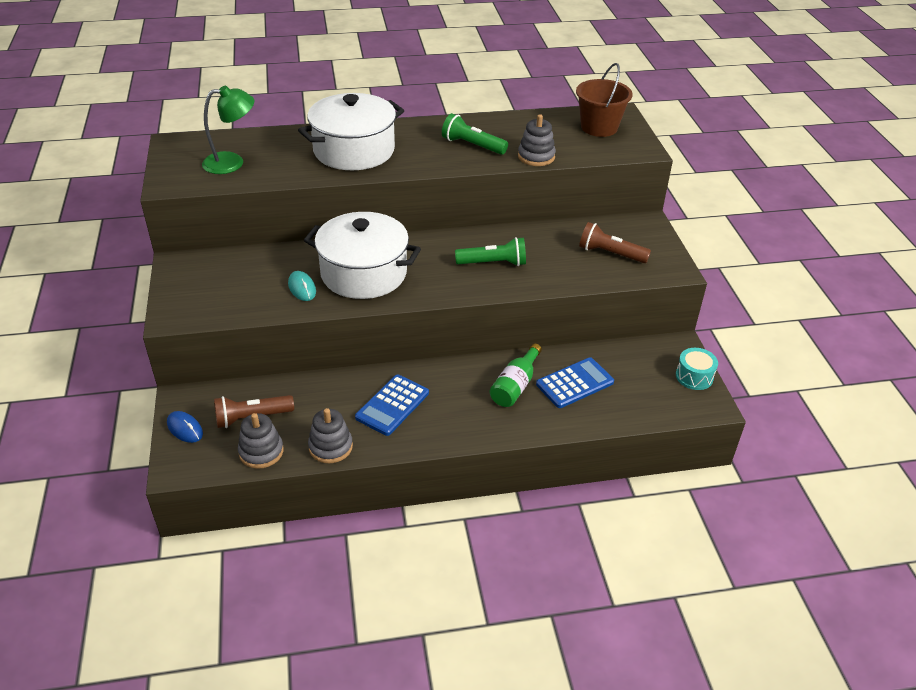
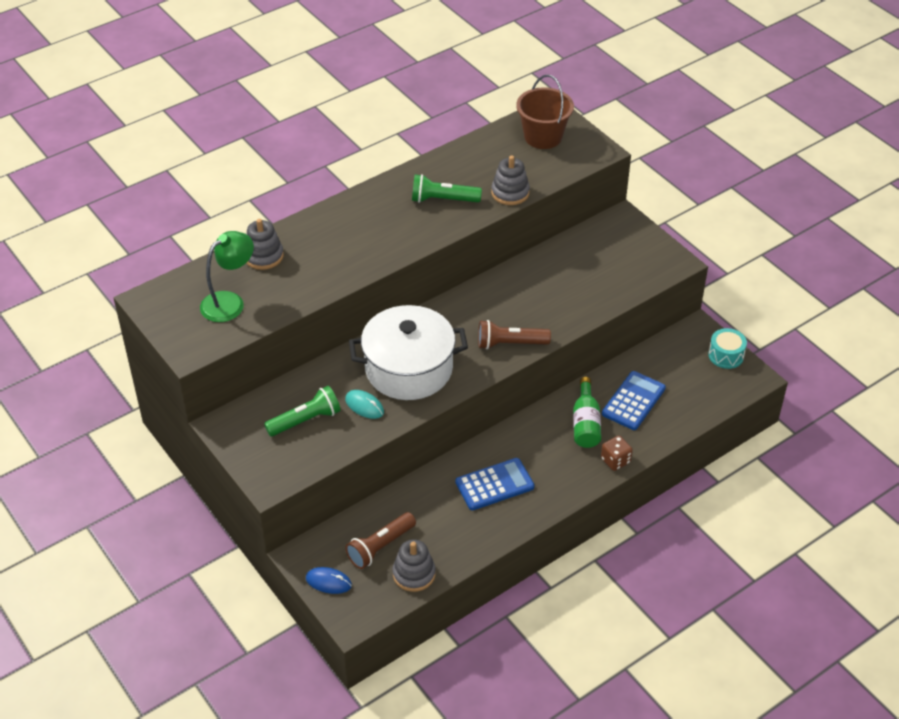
camera: 25 degrees left, 5 degrees up
(330, 447) = (470, 544): grey stacking toy -> grey stacking toy (263, 256)
(354, 151) = (336, 245): white pot -> none
(392, 405) = (494, 484): blue calculator -> blue calculator turned 120 degrees counterclockwise
(493, 263) = (516, 314): green flashlight -> green flashlight (305, 420)
(521, 427) = (615, 460): none -> brown dice
(610, 254) = (611, 265): brown flashlight -> brown flashlight (510, 344)

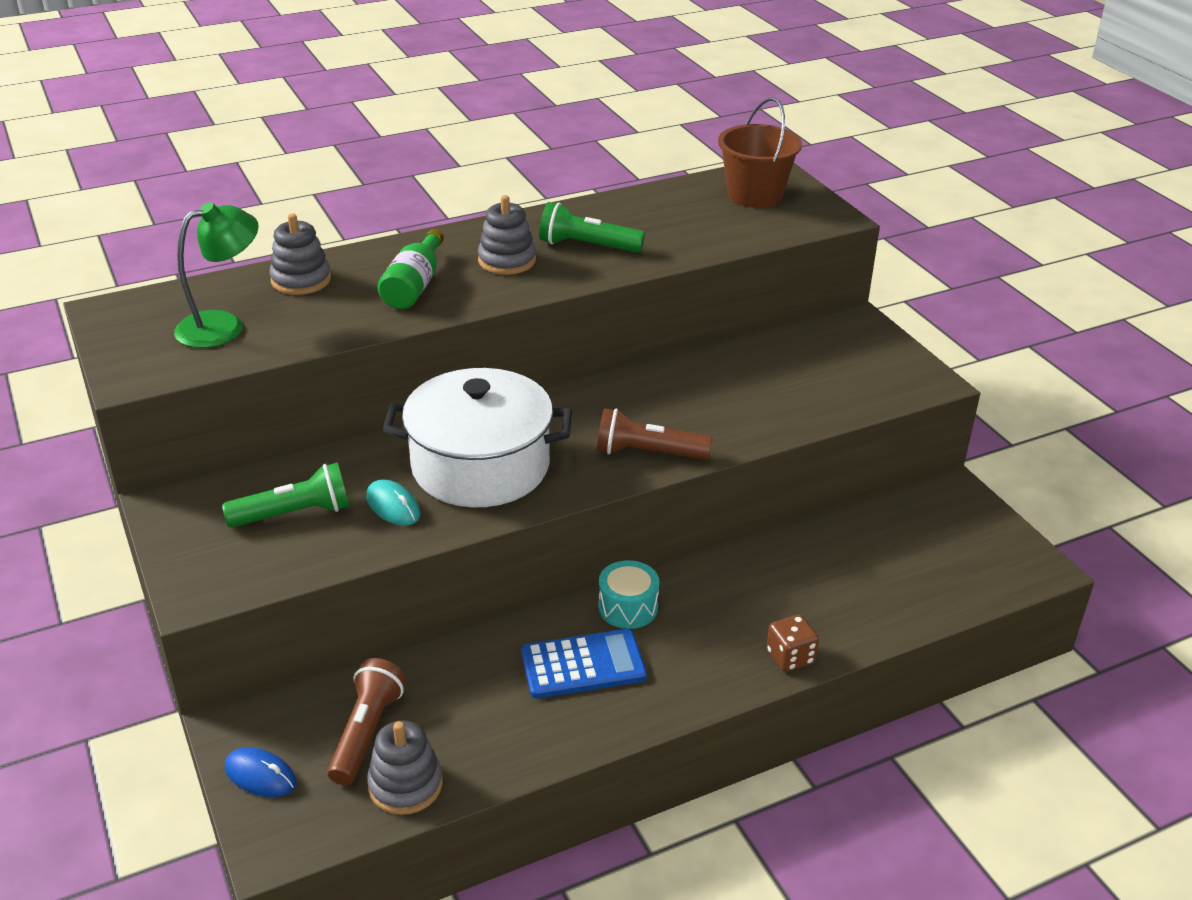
camera: 10 degrees right, 10 degrees down
(380, 547) = (366, 732): brown flashlight -> brown flashlight turned 135 degrees clockwise
(510, 193) = (688, 248): grey stacking toy -> grey stacking toy (507, 260)
(585, 423) = (753, 596): green bottle -> green bottle (414, 286)
(633, 401) = (836, 575): blue calculator -> none
(726, 355) = (996, 531): turquoise drum -> turquoise drum (628, 607)

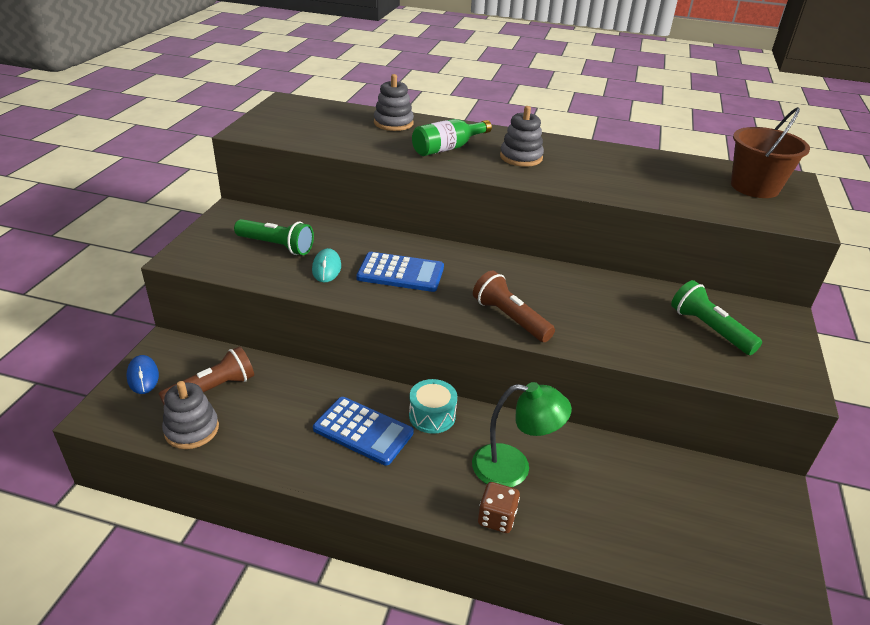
camera: 40 degrees right, 0 degrees up
(224, 326) = (323, 127): green lamp -> green lamp (513, 467)
(480, 466) = (400, 273): white pot -> blue calculator
(587, 246) = (584, 169): green flashlight -> green flashlight (709, 329)

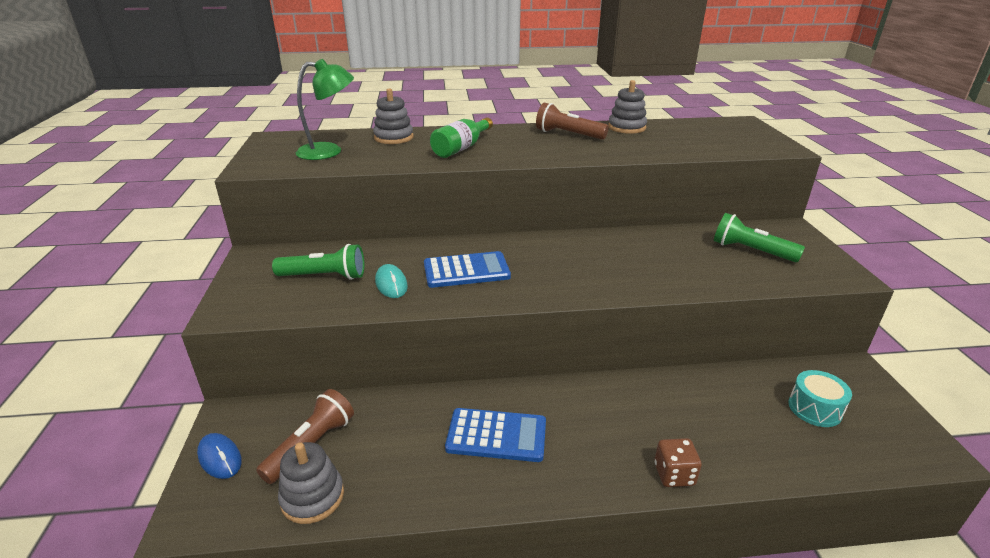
camera: 20 degrees left, 5 degrees down
(432, 416) = (551, 399): turquoise drum -> turquoise drum (814, 408)
(510, 318) = (594, 284): brown flashlight -> brown flashlight (568, 135)
(513, 467) = (654, 422): green lamp -> green lamp (329, 151)
(521, 157) = (531, 144): grey stacking toy -> grey stacking toy (626, 127)
(754, 187) = (725, 131): brown bucket -> none

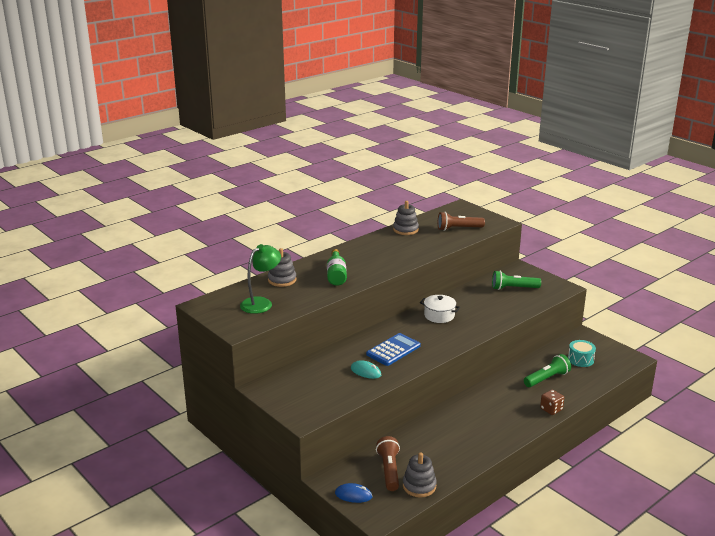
camera: 35 degrees left, 5 degrees down
(324, 276) = (323, 382): green flashlight -> green flashlight (547, 379)
(496, 435) = (466, 428): blue calculator -> none
(568, 135) = (381, 245): brown flashlight -> brown flashlight (458, 228)
(589, 250) = (439, 315): none -> white pot

